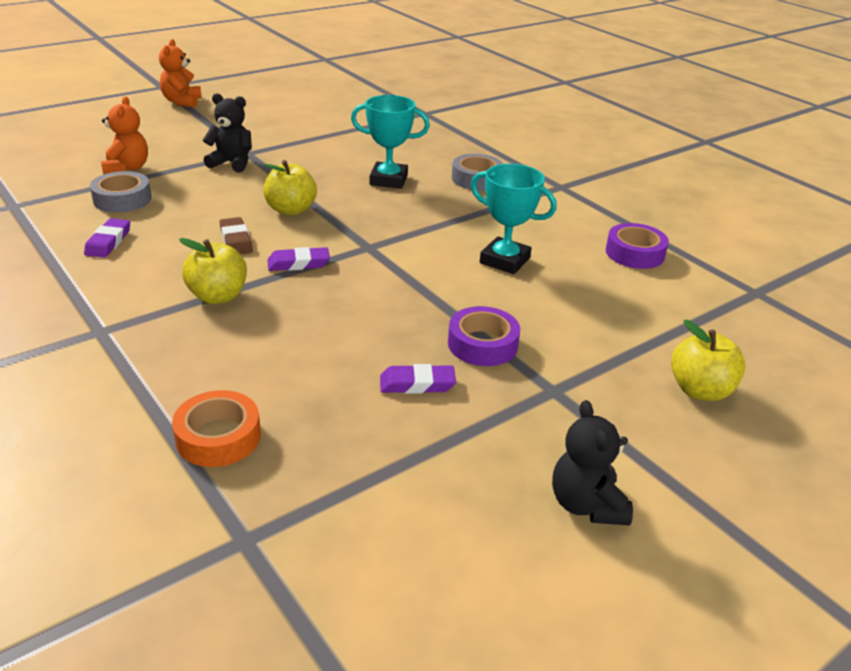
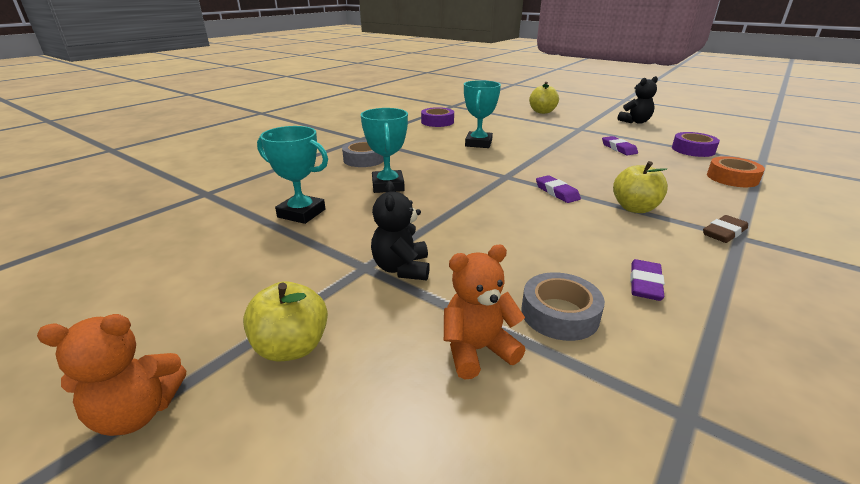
camera: 105 degrees left, 5 degrees down
(108, 242) = (645, 284): purple eraser -> purple eraser turned 60 degrees counterclockwise
(236, 240) = (557, 221): brown eraser -> brown eraser (724, 233)
(291, 210) = (480, 212): yellow apple -> yellow apple (292, 347)
(355, 141) = (301, 213): none -> turquoise trophy
(482, 344) = (567, 141): purple tape -> purple tape (693, 150)

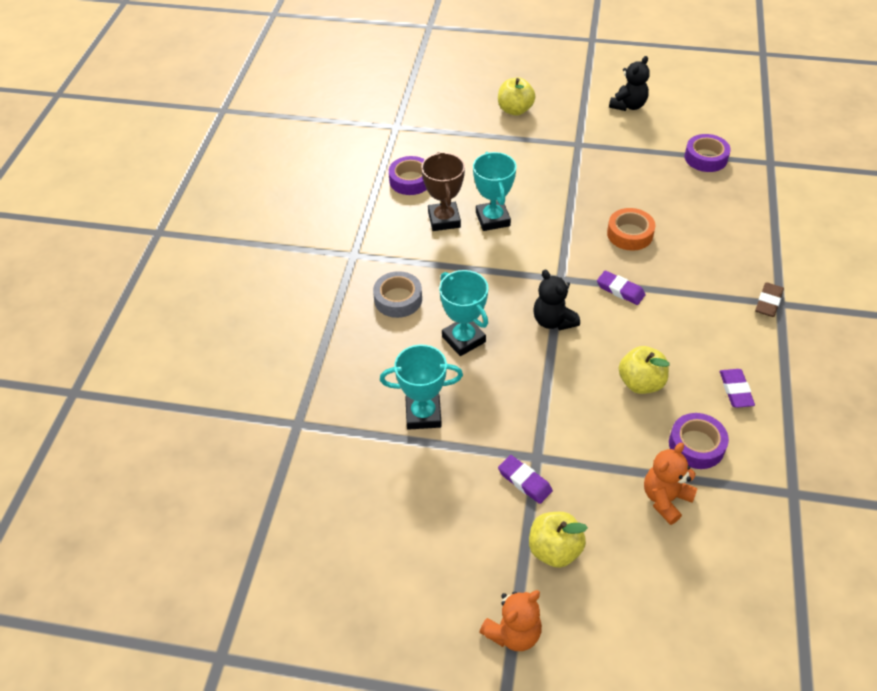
camera: 25 degrees left, 20 degrees up
(402, 269) = (565, 447): black teddy bear -> black teddy bear (553, 321)
(441, 138) = (444, 220): none -> brown trophy
(559, 314) = (696, 445): grey tape -> purple tape
(618, 148) = (637, 180): purple eraser -> purple eraser (524, 481)
(634, 208) = (693, 291): yellow apple -> yellow apple (641, 383)
(732, 178) = (753, 206): orange tape -> orange tape (630, 234)

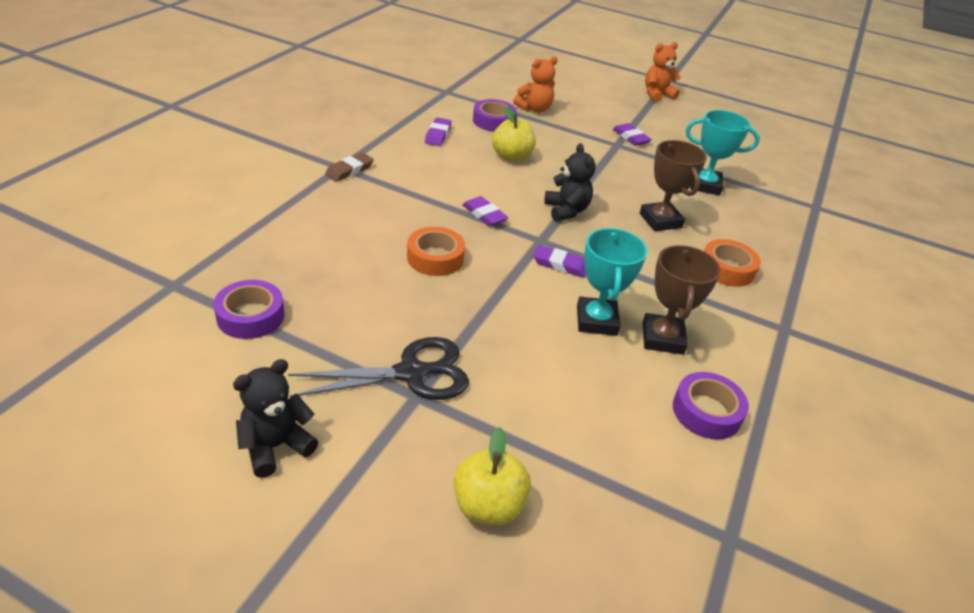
camera: 170 degrees left, 10 degrees down
(398, 299) = (727, 269): grey tape -> orange tape
(463, 339) = (660, 220): turquoise trophy -> brown trophy
(535, 258) = (560, 265): none -> purple eraser
(554, 550) = (621, 110): yellow apple -> none
(590, 154) = (411, 373): none -> black scissors

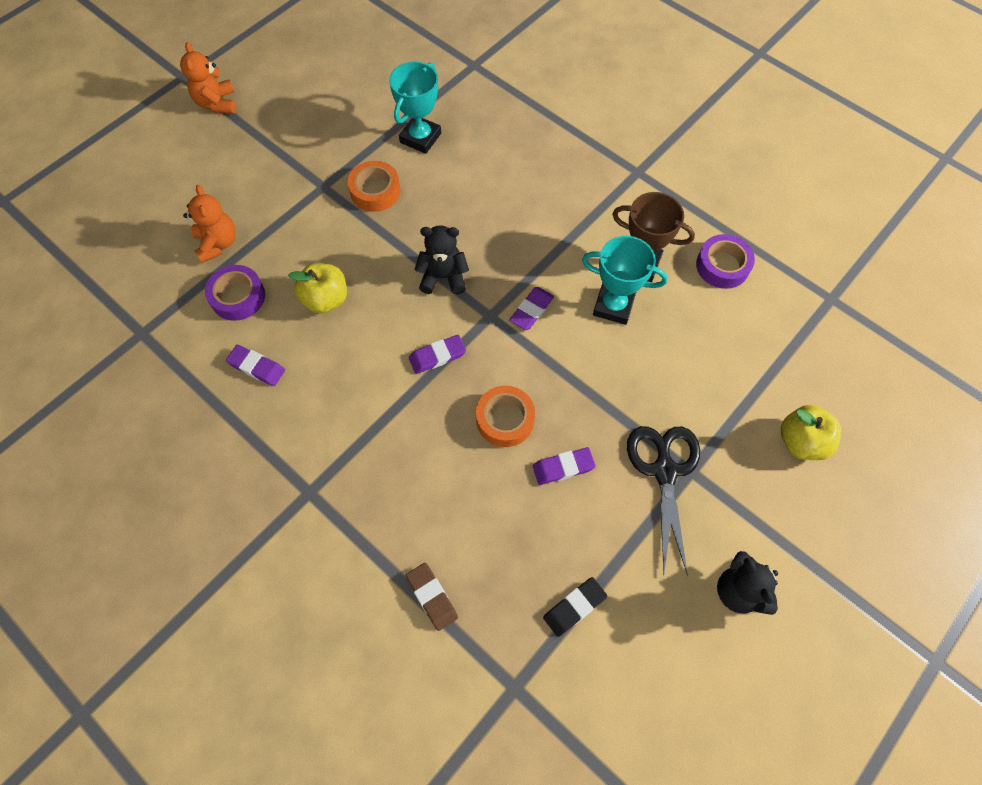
camera: 70 degrees left, 25 degrees up
(250, 316) = (574, 607): purple tape -> black eraser
(349, 170) = (319, 482): brown eraser -> brown eraser (432, 597)
(631, 137) = (311, 167): purple eraser -> purple eraser (563, 467)
(660, 220) = (474, 201): brown trophy -> none
(727, 269) = (556, 178): orange tape -> orange tape (375, 191)

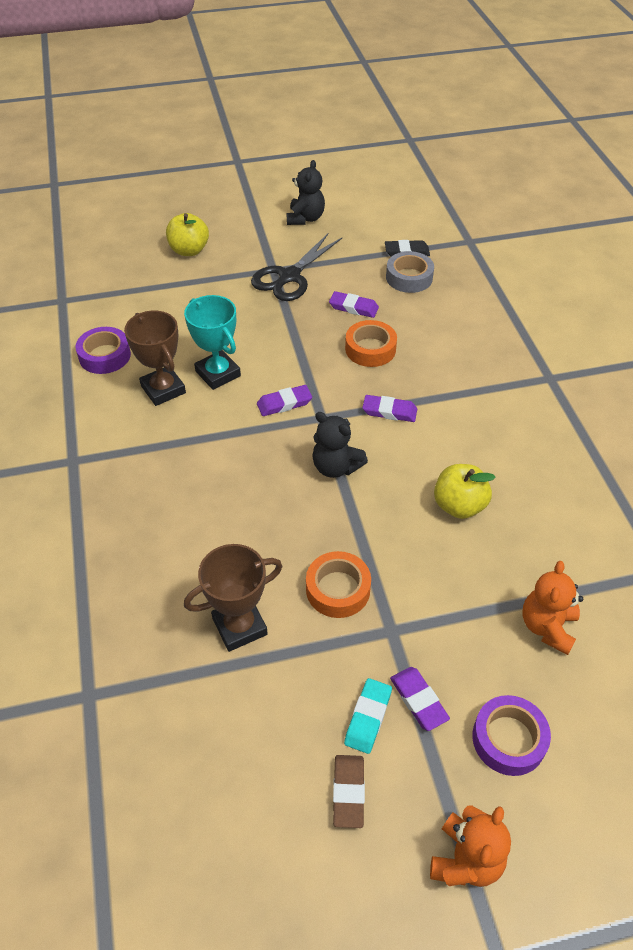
camera: 145 degrees left, 15 degrees down
(238, 297) = (547, 554): purple tape -> purple tape (508, 739)
(256, 367) = (555, 481): purple eraser -> purple eraser (418, 700)
(307, 134) = (368, 717): none -> turquoise eraser
(420, 138) = (239, 626): turquoise trophy -> brown trophy
(432, 597) = (493, 292): brown eraser -> brown eraser (348, 792)
(540, 558) = (409, 277): none -> grey tape

